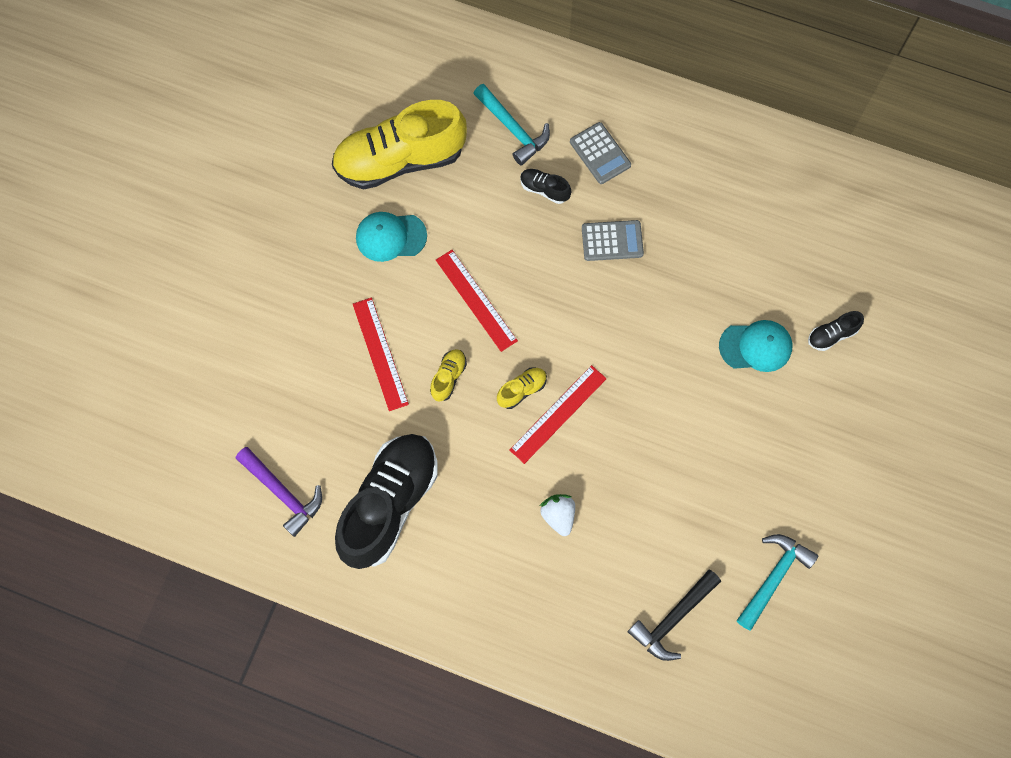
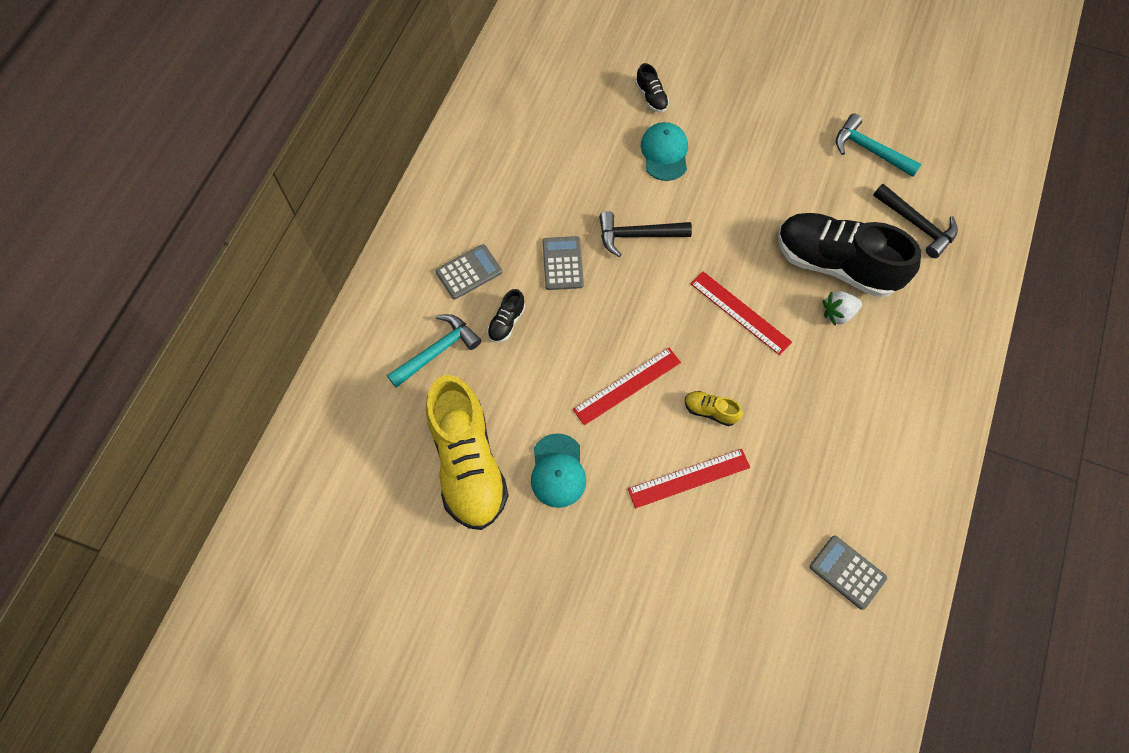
camera: 90 degrees left, 5 degrees down
(283, 493) = (847, 572): purple hammer -> grey calculator
(389, 504) = (845, 464): black shoe -> black shoe (835, 264)
(522, 390) = (719, 344): yellow shoe -> none
(648, 314) = (637, 235): none -> black hammer

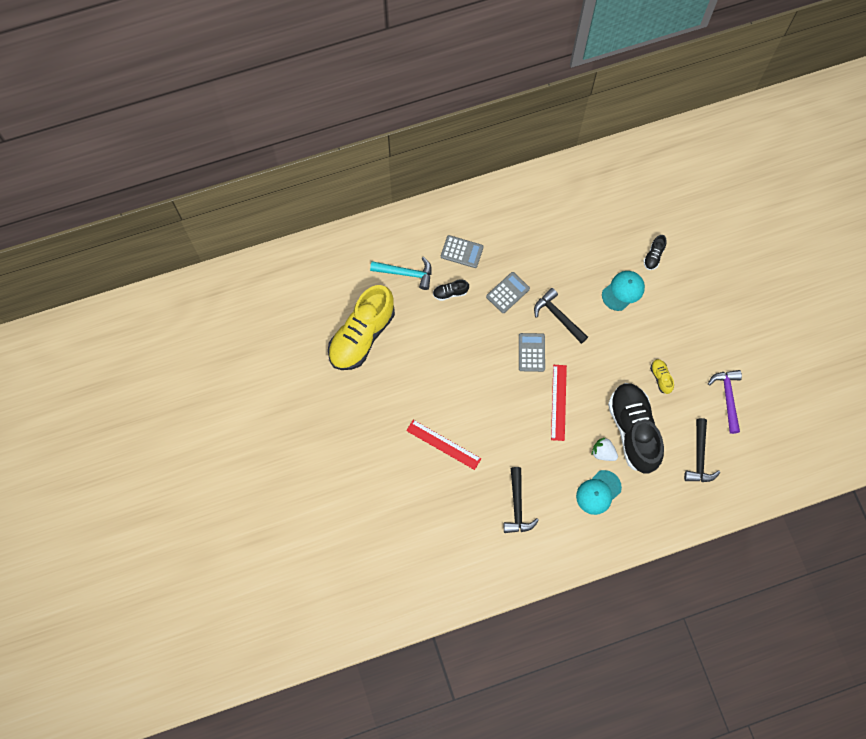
camera: 50 degrees right, 5 degrees up
(558, 471) = (394, 380): turquoise cap -> turquoise cap (598, 492)
(627, 386) = (467, 378): red ruler -> none
(710, 411) = (488, 428): yellow shoe -> yellow shoe (661, 378)
(833, 454) = (517, 506): none -> black hammer
(847, 572) = (459, 555): grey calculator -> grey calculator (531, 352)
(869, 150) = (727, 397): turquoise hammer -> purple hammer

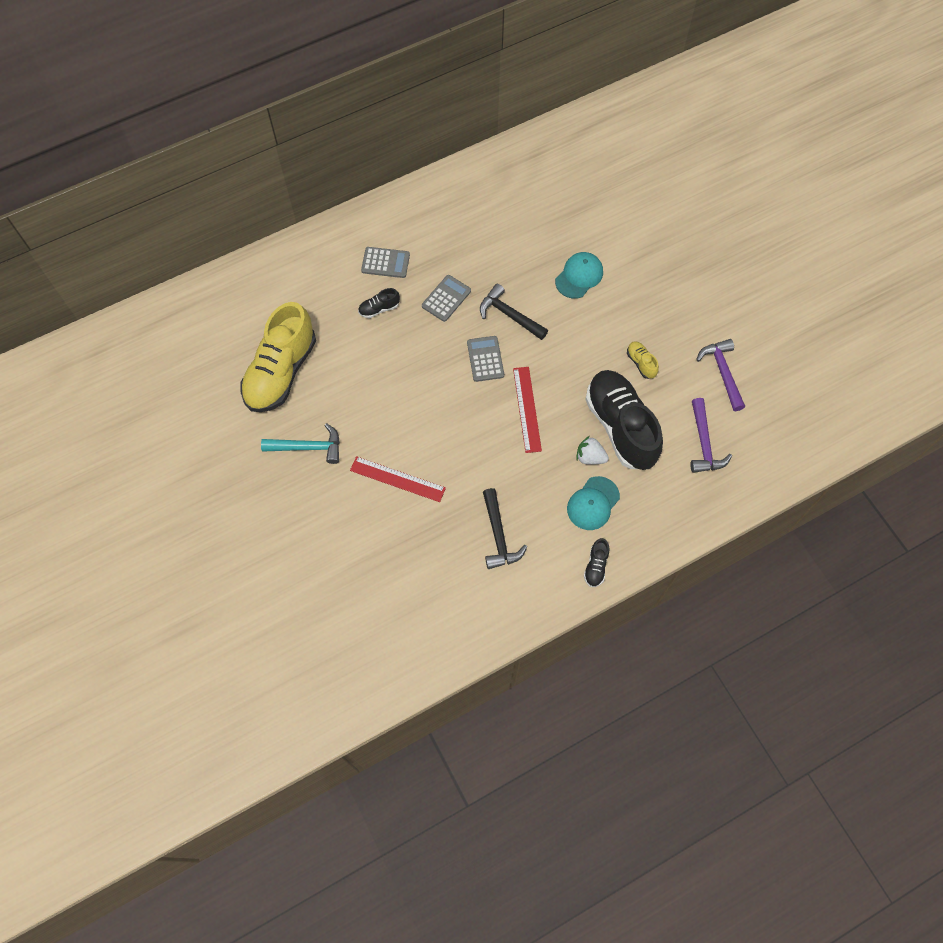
camera: 10 degrees left, 5 degrees down
(406, 273) = (324, 296): turquoise hammer -> turquoise hammer (308, 447)
(653, 256) = (606, 234): black shoe -> black shoe (596, 566)
(699, 457) = (704, 443): black hammer -> purple hammer

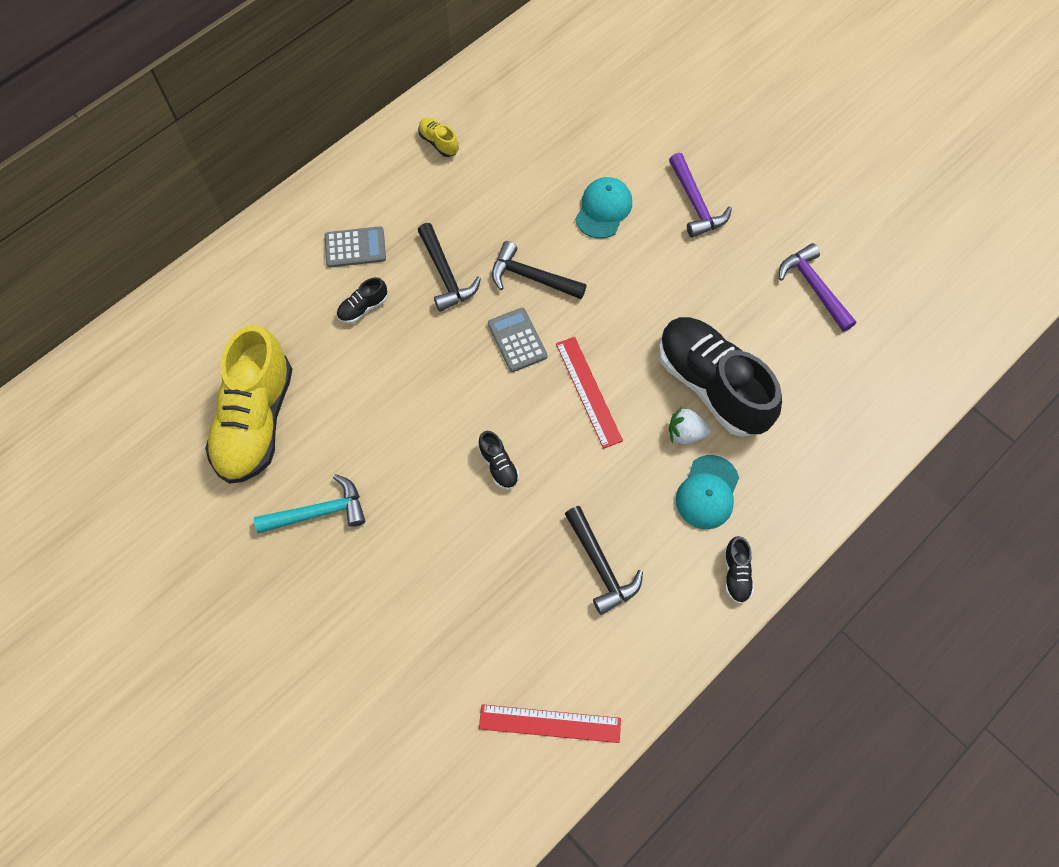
camera: 15 degrees left, 0 degrees up
(397, 479) = (448, 525): red ruler -> red ruler (550, 724)
(445, 446) = (498, 465): none -> black shoe
(446, 298) = (445, 275): grey calculator -> black hammer
(641, 363) = (712, 299): yellow shoe -> yellow shoe (438, 142)
(704, 443) = (819, 381): purple hammer -> purple hammer (695, 204)

